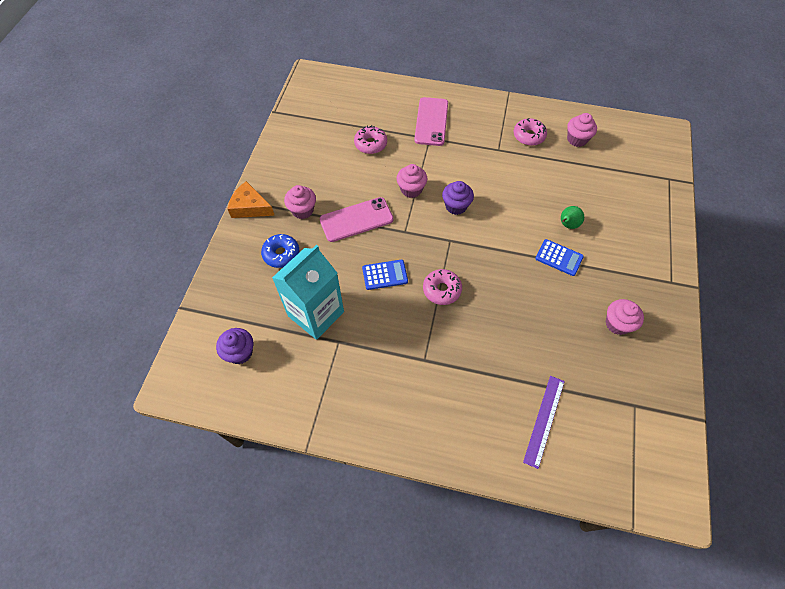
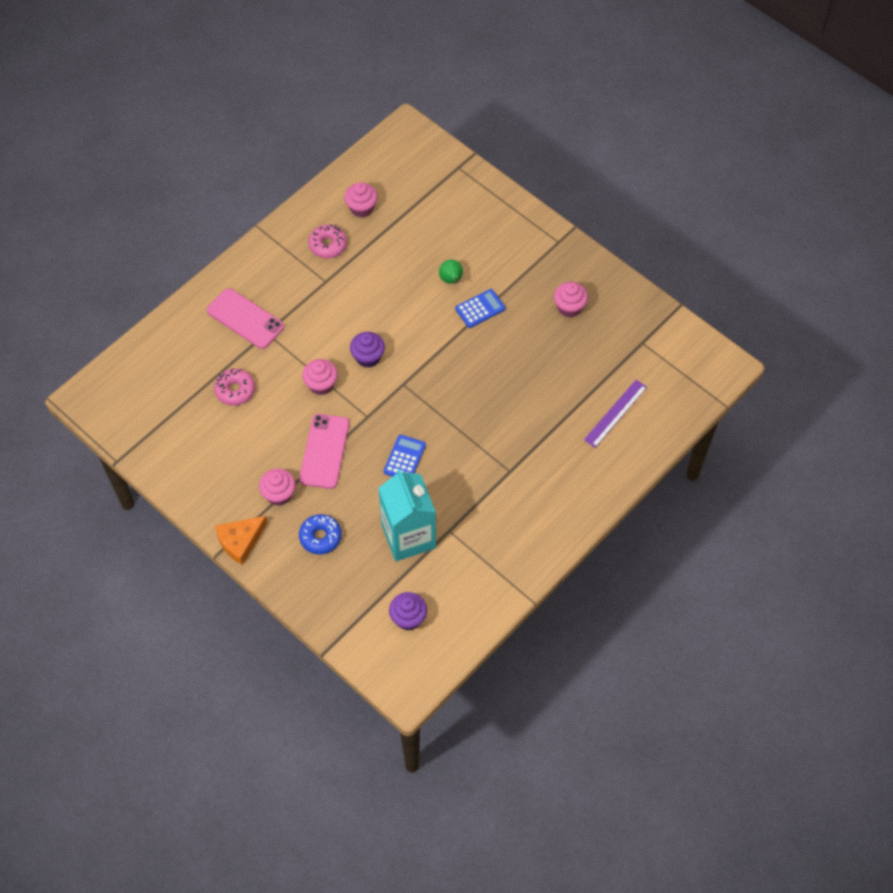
camera: 60 degrees left, 0 degrees up
(441, 290) = (451, 420): pink donut -> none
(544, 420) = (615, 413): purple ruler -> purple ruler turned 75 degrees clockwise

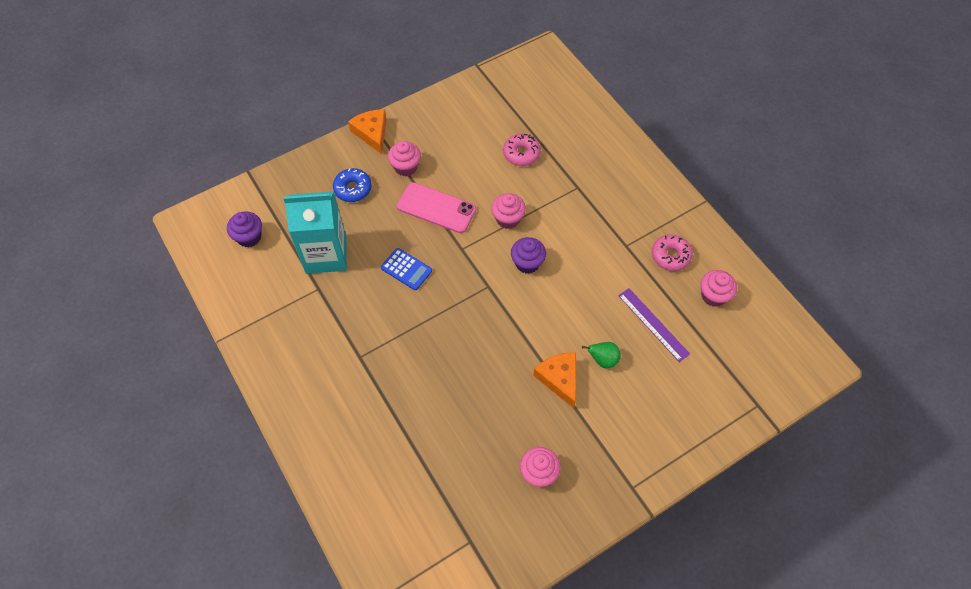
camera: 105 degrees right, 0 degrees up
(245, 319) = (597, 174): pink phone -> none
(480, 309) = (559, 379): blue calculator -> orange cheese
(615, 413) = (389, 481): purple ruler -> purple ruler (653, 324)

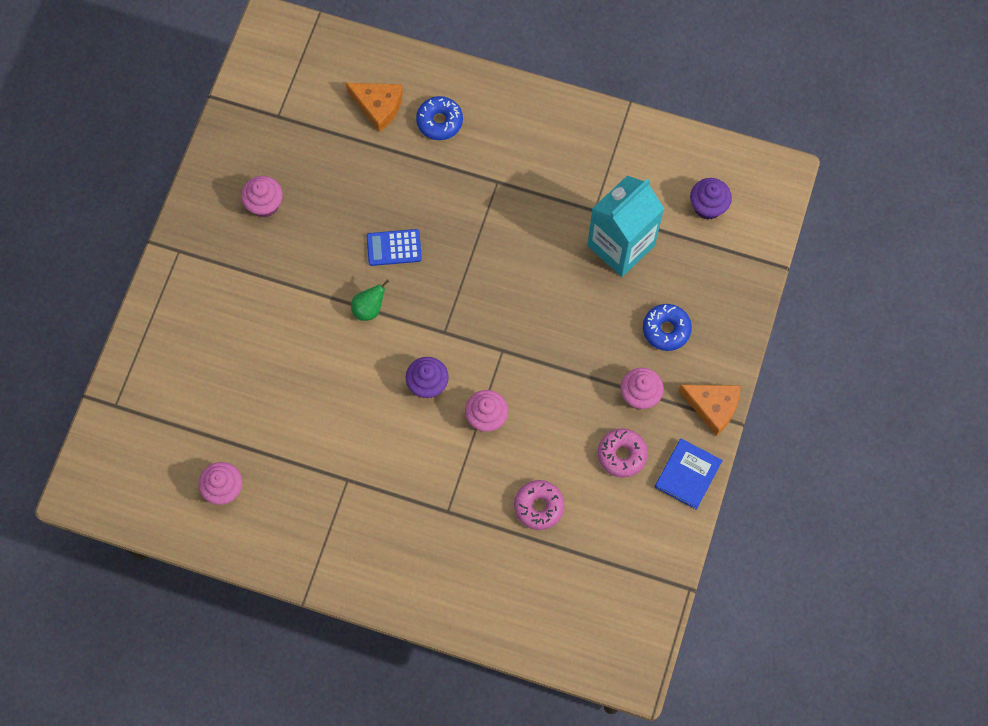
camera: 140 degrees right, 10 degrees up
(355, 434) = (439, 121): none -> blue donut
(406, 269) = (534, 289): blue calculator -> blue calculator (394, 248)
(422, 112) = (687, 475): none -> blue book
(436, 208) = (566, 374): pink phone -> none
(559, 379) = (308, 295): orange cheese -> orange cheese (378, 106)
(602, 360) = (283, 342): green pear -> green pear (369, 309)
(653, 324) = (261, 413): purple ruler -> none
(670, 256) = (295, 502): pink donut -> pink donut (622, 455)

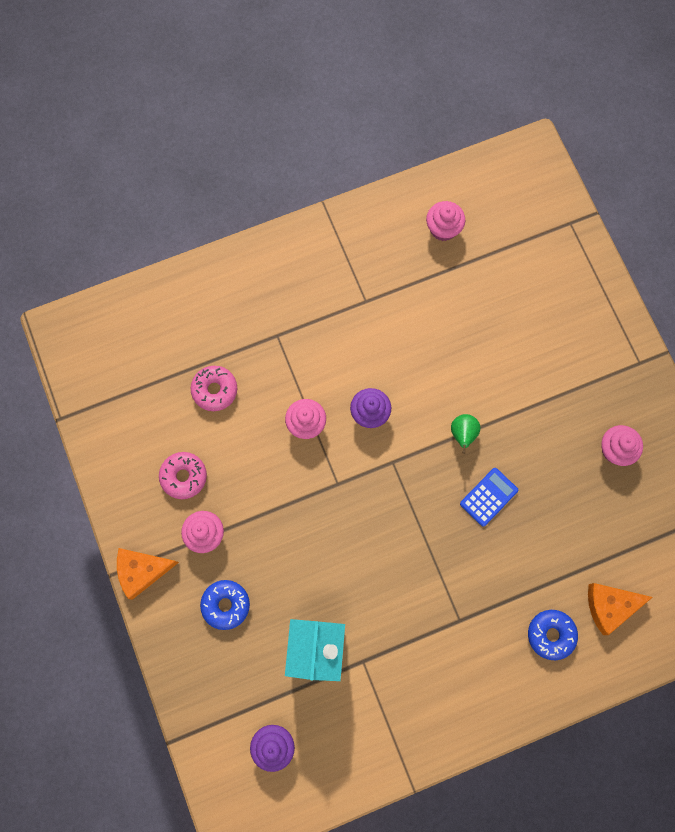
camera: 140 degrees right, 5 degrees up
(687, 475) = (122, 501): blue book -> none

